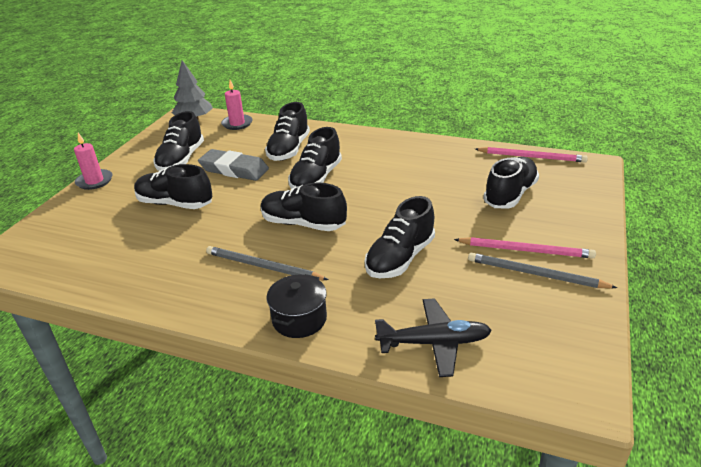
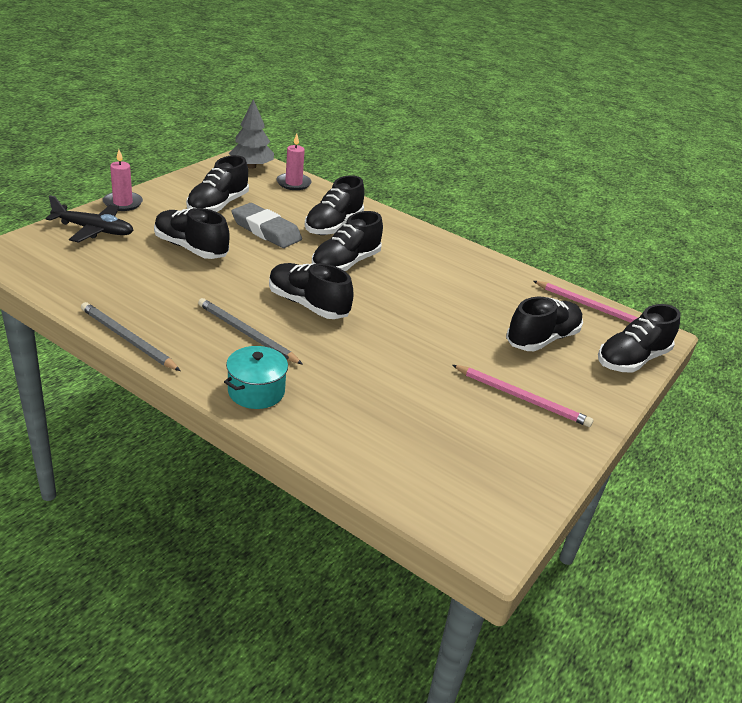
camera: 10 degrees right, 0 degrees up
(299, 319) = (256, 391): black pot -> turquoise pot
(400, 258) = (387, 366): black shoe -> black shoe (632, 359)
(434, 343) = (373, 452): black plane -> black plane (93, 230)
(535, 274) = (517, 423): grey pencil -> grey pencil (127, 339)

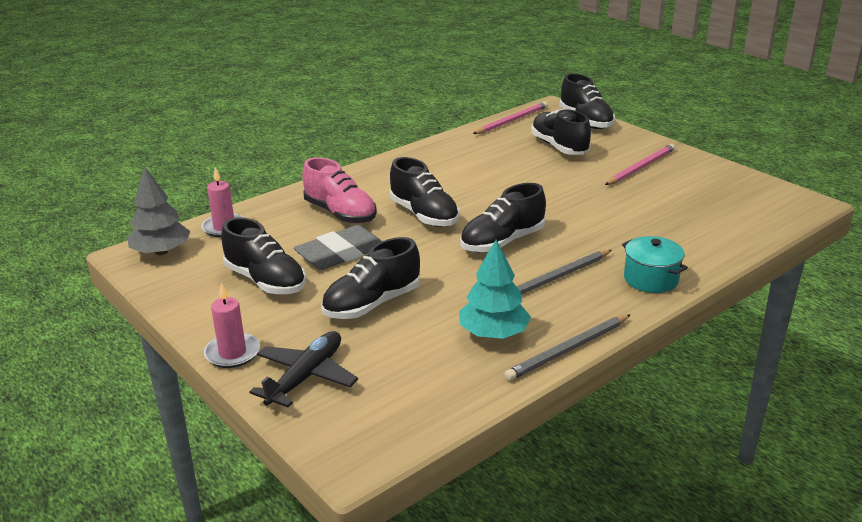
camera: 70 degrees left, 5 degrees down
(151, 302) = (493, 333): none -> turquoise tree
(333, 226) = (340, 213): black shoe -> pink shoe

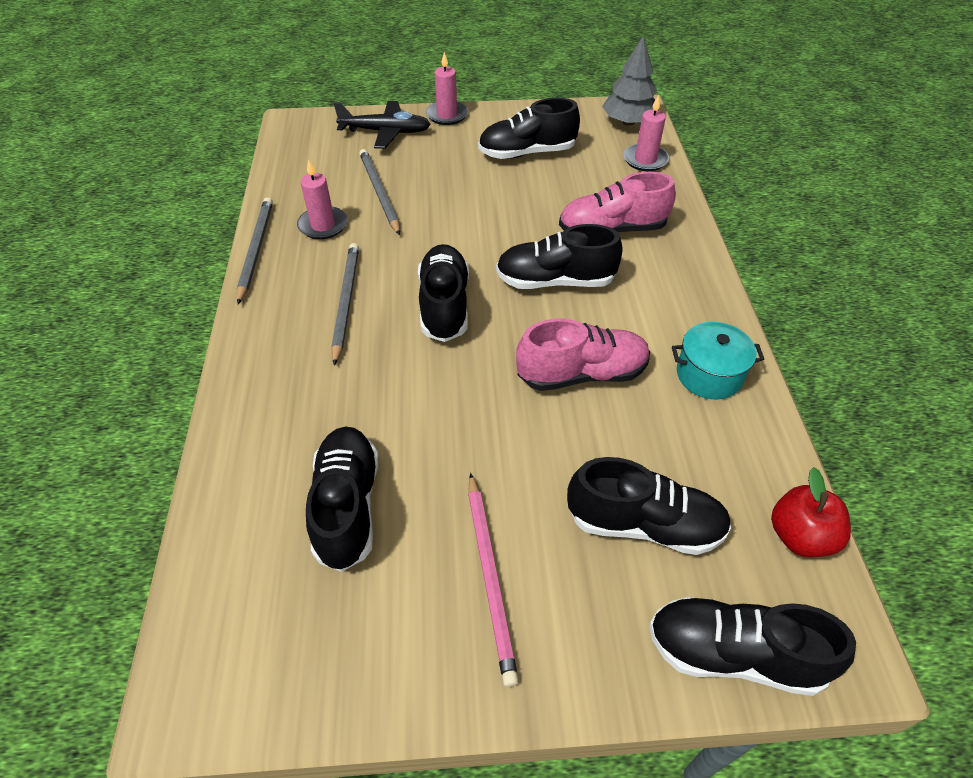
camera: 125 degrees right, 20 degrees up
(306, 377) = (385, 132): black plane -> black plane turned 60 degrees counterclockwise
(340, 253) = (532, 202): grey eraser -> none
(372, 304) = (434, 187): black shoe -> black shoe (347, 506)
(413, 328) = (379, 192): none -> grey pencil
(492, 184) = (582, 374): none -> pink shoe
(493, 333) = (323, 225): turquoise tree -> pink candle
(512, 121) = (800, 536): pink pencil -> red apple
(651, 279) = (264, 365): turquoise pot -> turquoise pot (709, 375)

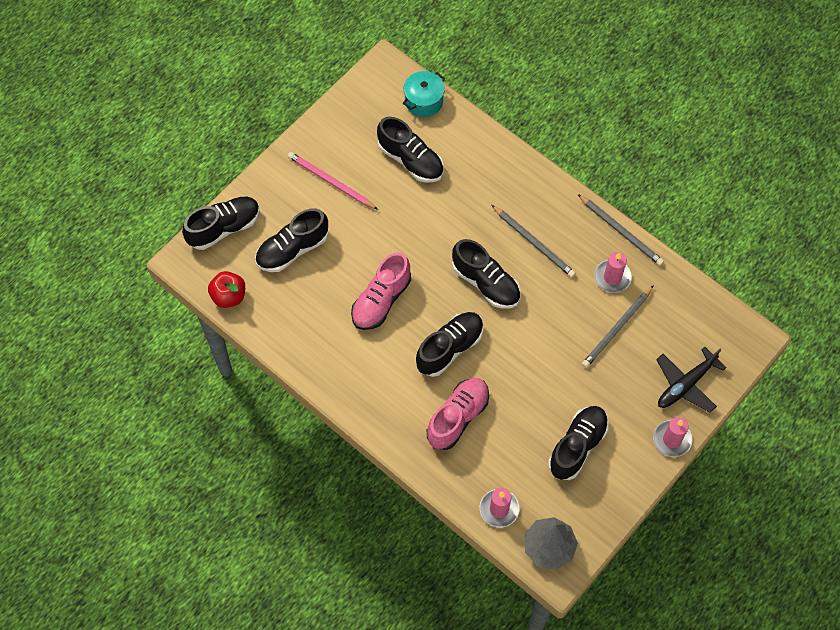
camera: 135 degrees right, 15 degrees up
(379, 192) = (617, 328): grey pencil -> grey pencil turned 105 degrees clockwise
(709, 375) = (323, 351): turquoise pot -> turquoise pot (424, 101)

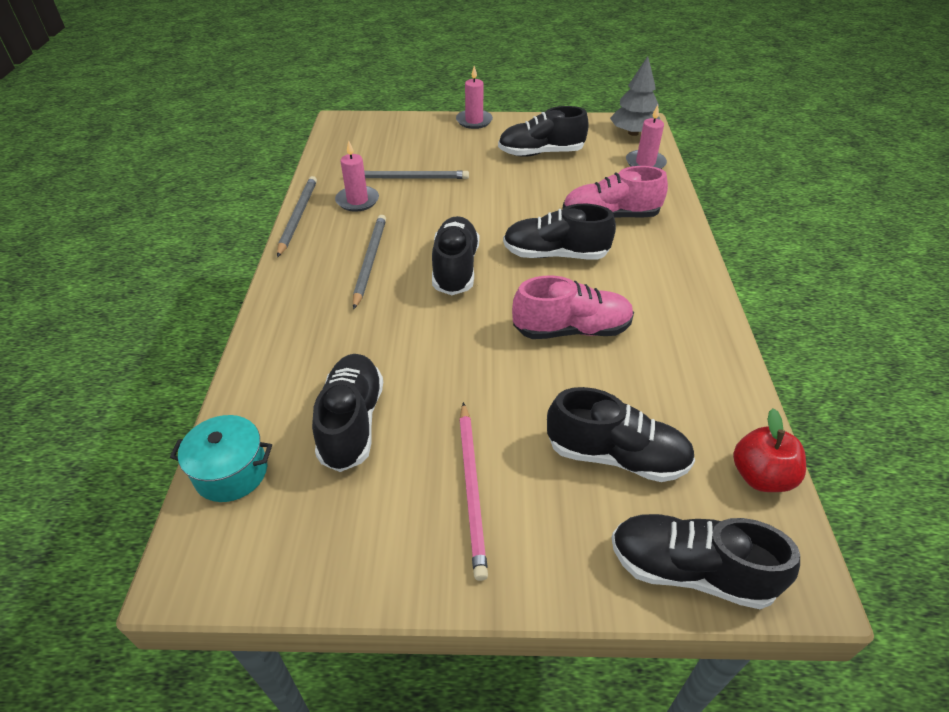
camera: 130 degrees left, 20 degrees down
(686, 384) = (419, 132): black plane -> none

